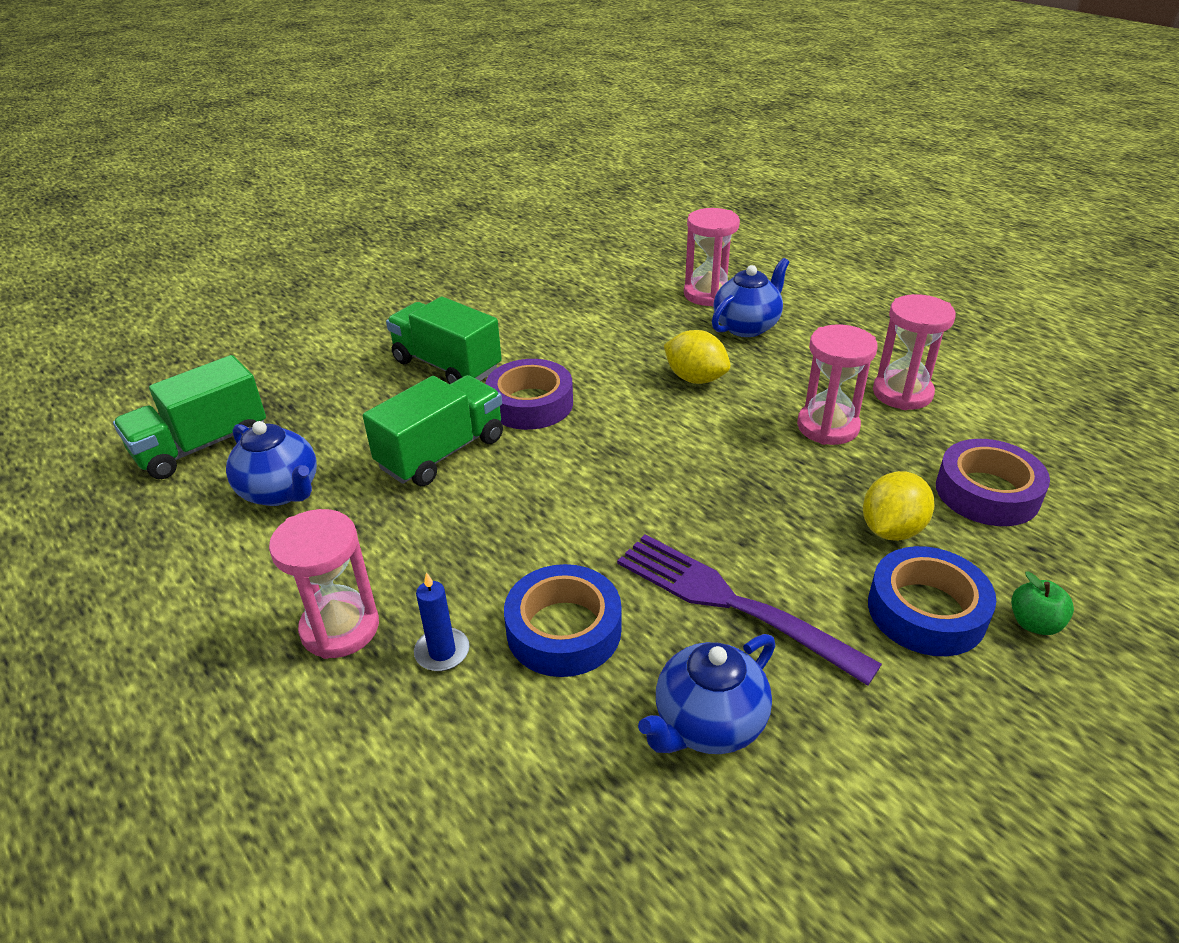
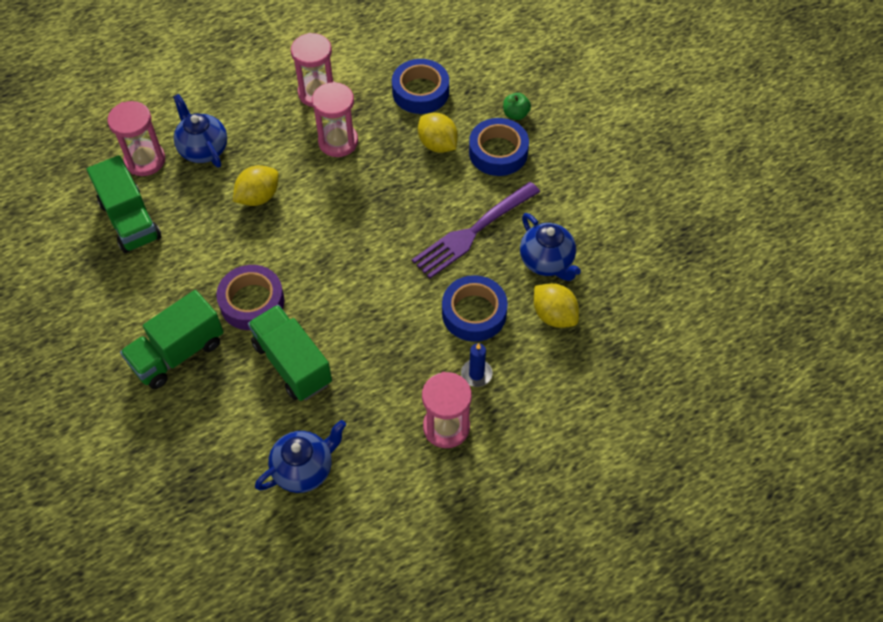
camera: 80 degrees left, 20 degrees up
(202, 446) = (227, 532): green truck -> green truck (130, 220)
(585, 753) = (554, 315): none -> yellow lemon
(987, 492) = (420, 92): purple tape -> blue tape

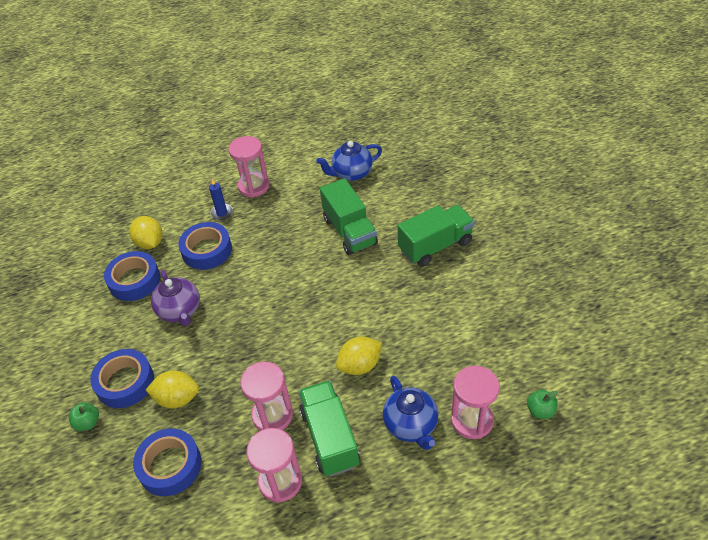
camera: 165 degrees left, 10 degrees down
(78, 176) = (540, 411): none -> green apple
(130, 220) = (482, 357): green truck -> green truck (330, 437)
(252, 302) = (375, 276): purple tape -> none
(437, 144) = (177, 398): yellow lemon -> yellow lemon turned 60 degrees counterclockwise
(474, 231) = (180, 311): purple fork -> purple teapot
(547, 262) = (134, 280): blue teapot -> blue tape

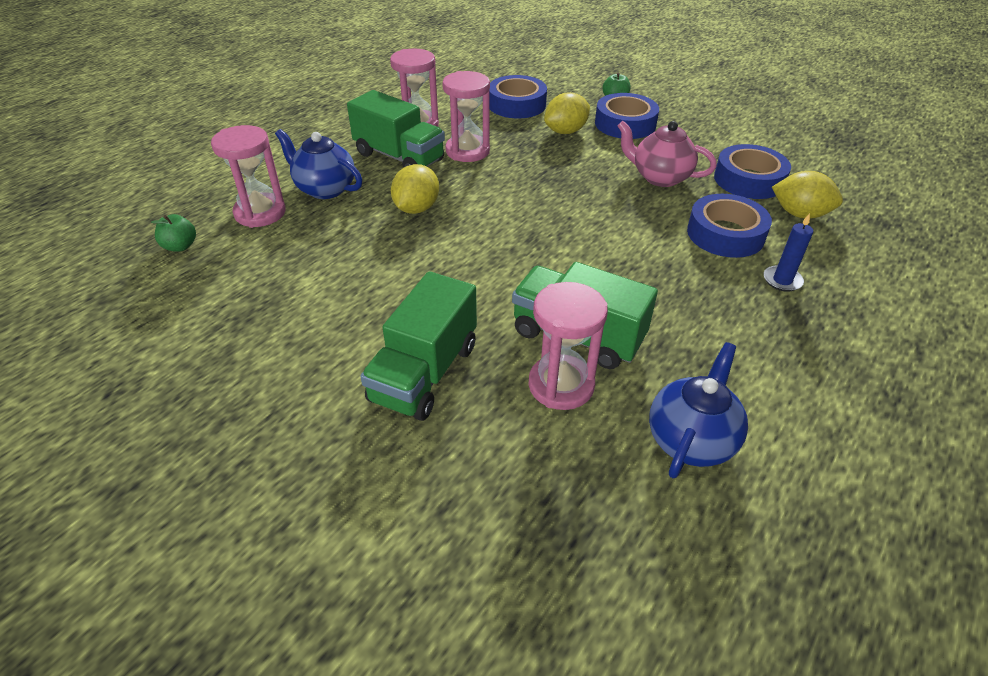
camera: 140 degrees right, 5 degrees down
(180, 311) = (660, 177): purple teapot -> pink teapot
(254, 186) = (804, 336): pink hourglass -> pink hourglass (561, 385)

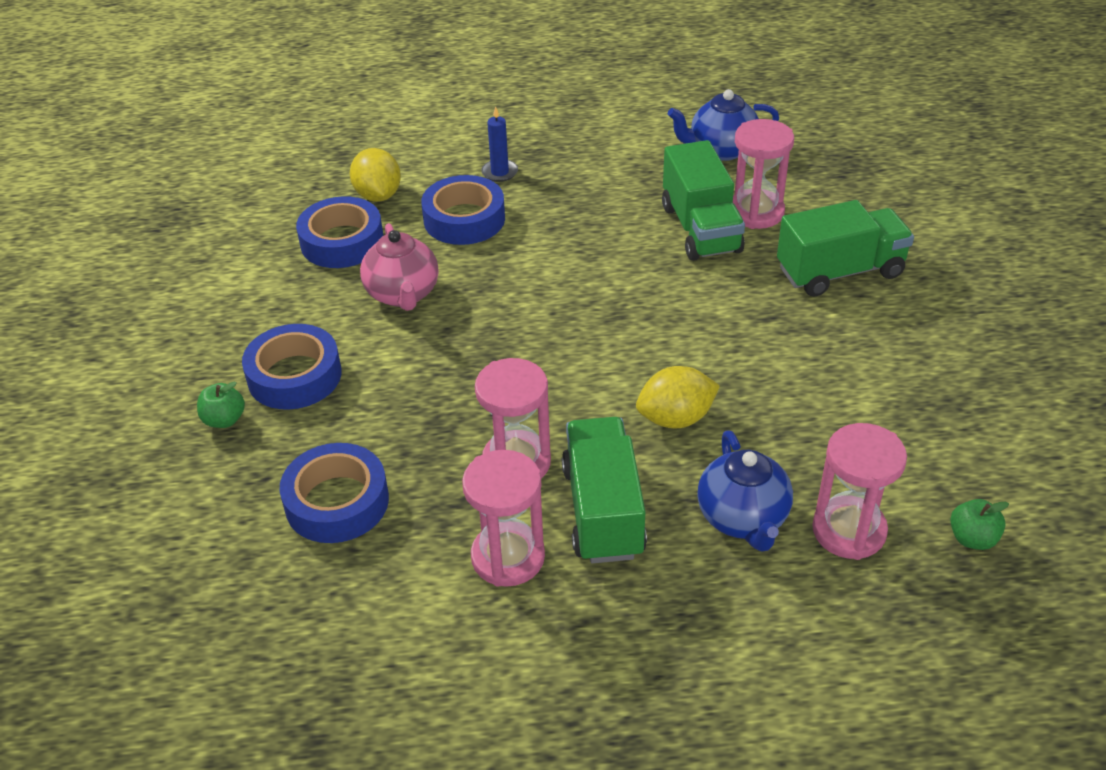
camera: 130 degrees left, 0 degrees up
(565, 131) = (370, 412): yellow lemon -> none

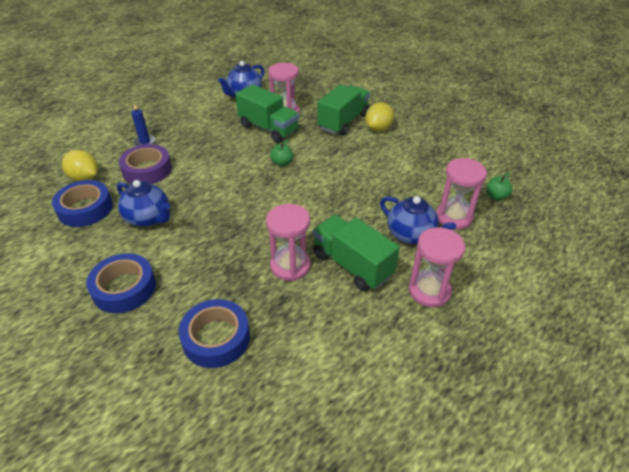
camera: 40 degrees left, 0 degrees up
(224, 420) = (101, 334): green apple -> green apple (282, 163)
(403, 294) = (148, 218): pink teapot -> blue teapot
(464, 219) = (147, 170): blue tape -> purple tape
(508, 557) = (332, 311): pink hourglass -> pink hourglass (429, 291)
(675, 418) = (341, 209): yellow lemon -> yellow lemon (378, 128)

